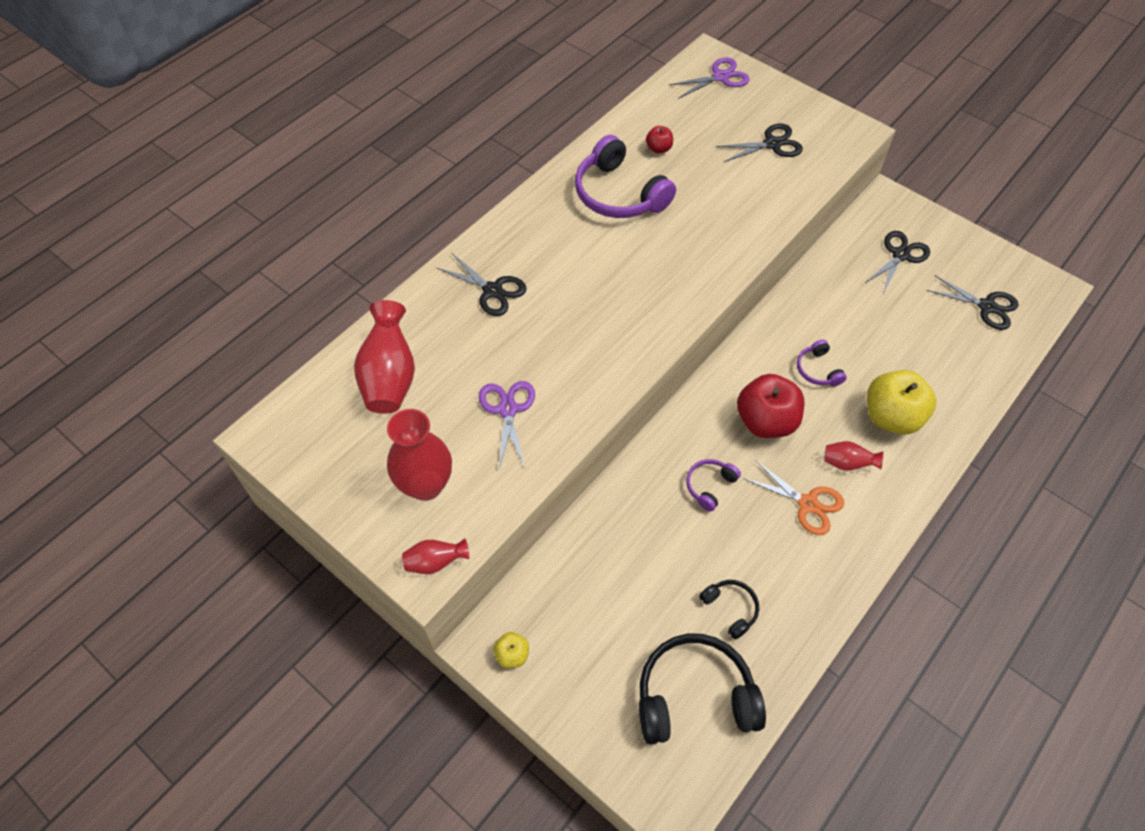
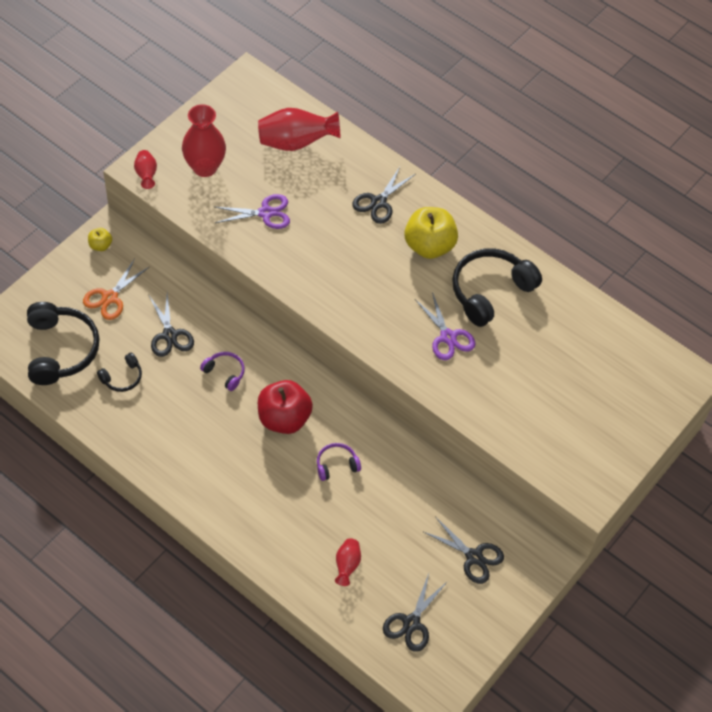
camera: 85 degrees right, 0 degrees up
(619, 194) = (490, 291): purple headphones -> black headphones
(658, 149) = (550, 324): red apple -> none
(720, 77) = (658, 384): purple scissors -> purple scissors (448, 337)
(772, 144) = (565, 418): black scissors -> black scissors (169, 335)
(808, 504) = (205, 439): orange scissors -> orange scissors (110, 297)
(847, 463) = (242, 474): red vase -> red vase (347, 565)
(891, 417) = (287, 515): yellow apple -> yellow apple (429, 246)

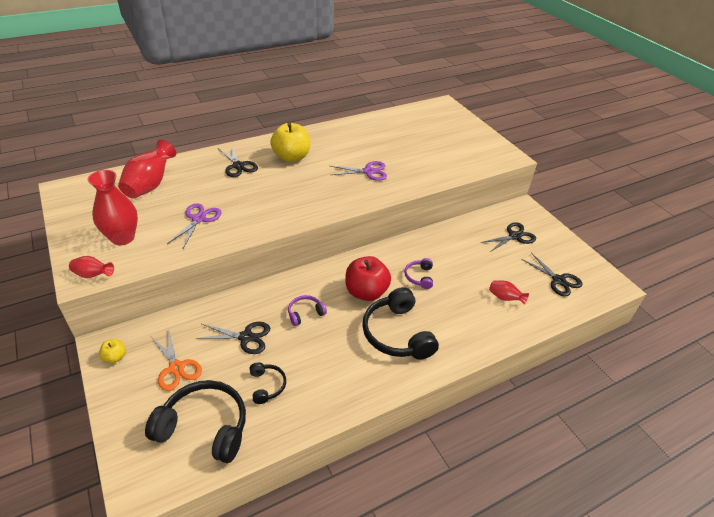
camera: 65 degrees left, 15 degrees down
(490, 291) = (344, 146): black headphones -> black headphones (397, 334)

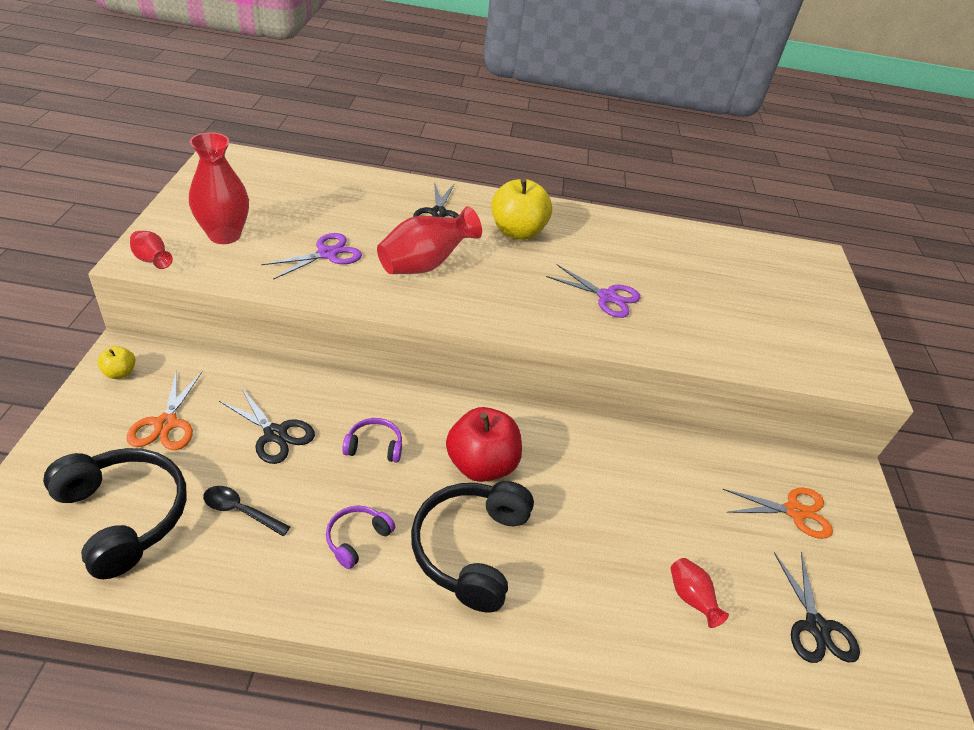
camera: 30 degrees right, 0 degrees up
(150, 185) = (314, 191): red vase -> red vase (425, 265)
(267, 385) = (240, 511): black headphones -> black spoon
(419, 277) = (578, 487): purple headphones -> purple headphones (357, 538)
(514, 236) = (794, 512): black scissors -> orange scissors

